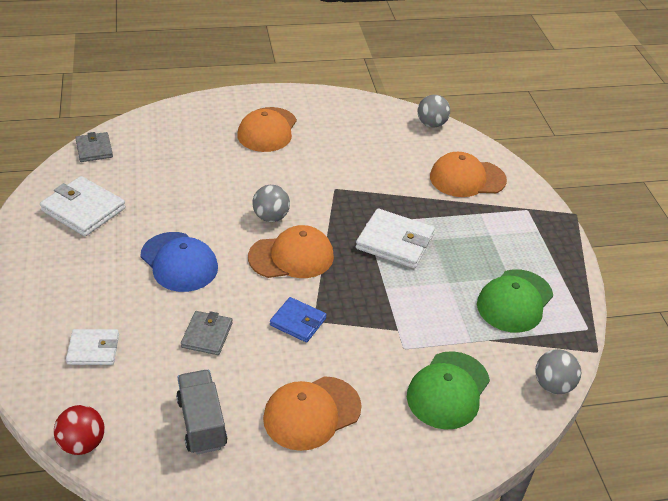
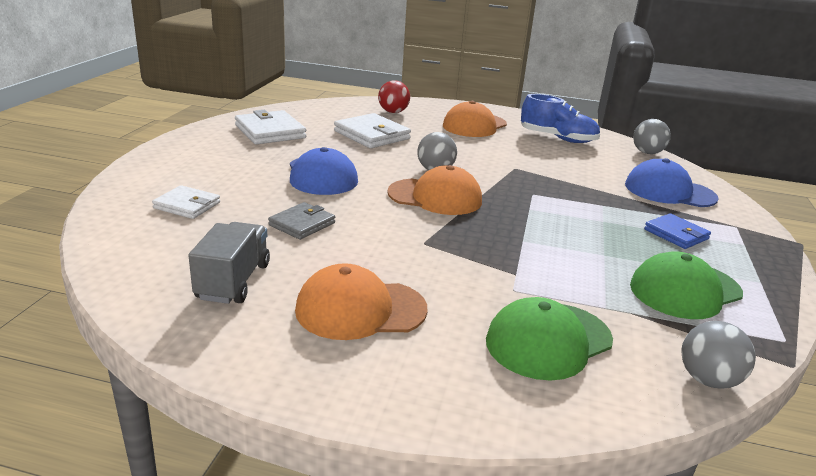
camera: 25 degrees right, 15 degrees down
(82, 443) = (103, 261): red ball -> red ball (393, 112)
(94, 149) = (313, 106): grey wallet -> none
(298, 322) = (404, 239): blue wallet -> blue wallet (676, 234)
(350, 127) = (558, 138): none -> blue shoe
(395, 242) = (557, 213): white wallet -> white wallet (372, 135)
(467, 178) = (669, 191): orange cap -> blue cap

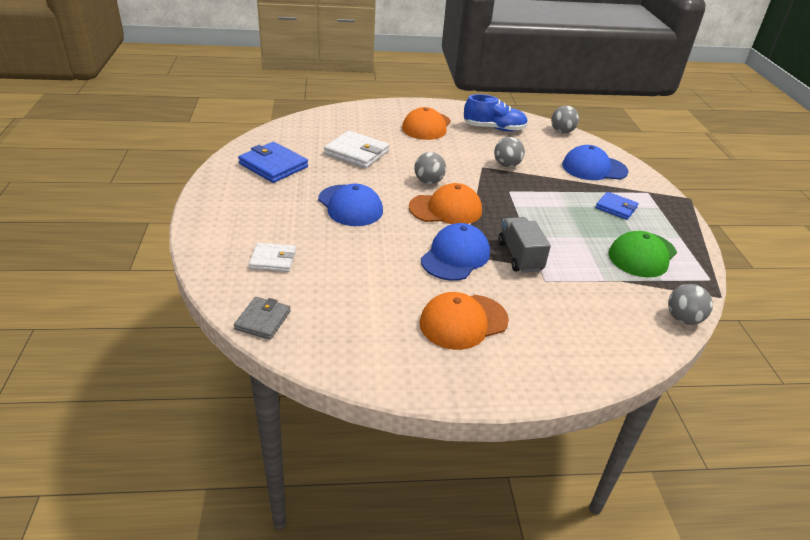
camera: 20 degrees left, 10 degrees up
(233, 281) = (364, 321): grey truck -> grey truck (520, 256)
(270, 131) = (273, 165): white wallet -> blue wallet
(302, 224) = (371, 257): grey wallet -> grey wallet (263, 320)
(393, 112) = (355, 122): red ball -> none
(409, 242) = (455, 256): none -> blue cap
(548, 171) = (506, 165): none -> grey ball
(548, 340) = (586, 315): green cap -> none

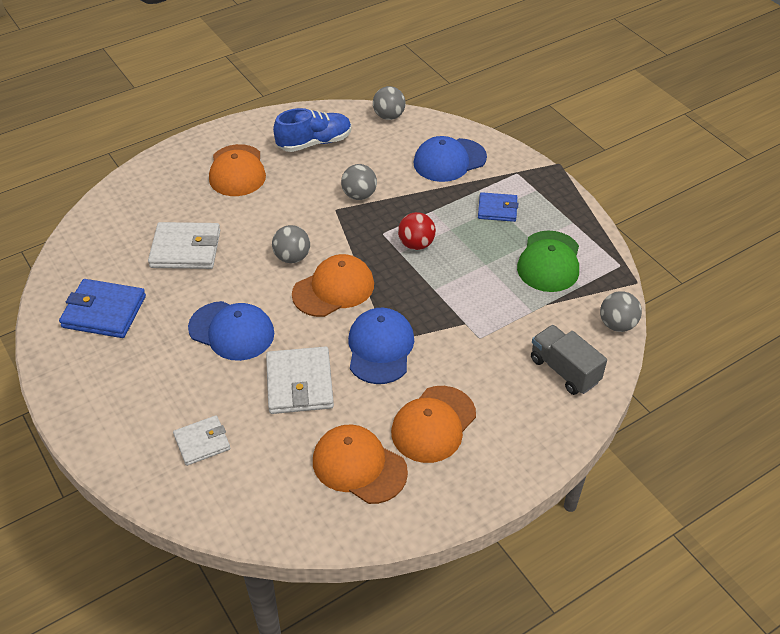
camera: 25 degrees left, 10 degrees up
(263, 320) = (246, 519): grey wallet -> none
(374, 253) = (299, 383): none -> white wallet
(379, 323) = (359, 466): none -> orange cap
(520, 256) = (440, 318): grey truck -> grey truck (564, 370)
(532, 206) = (416, 244): none -> red ball

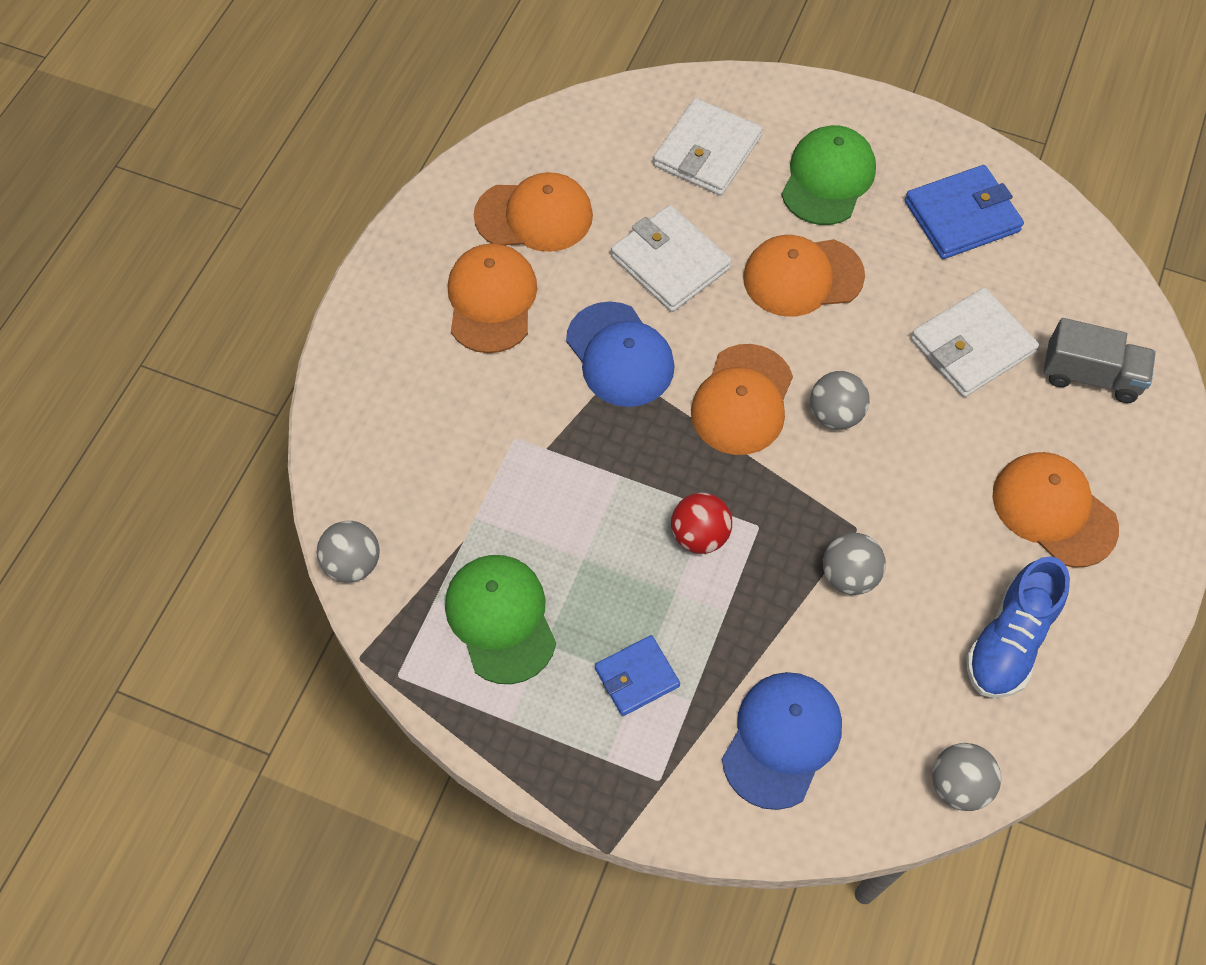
camera: 145 degrees right, 15 degrees up
(149, 378) = (828, 178): none -> green cap
(202, 442) = (707, 151): white wallet -> white wallet, size x1.61
(231, 331) = (802, 277): blue cap -> orange cap
(564, 370) = (385, 453): grey truck -> grey truck (1090, 375)

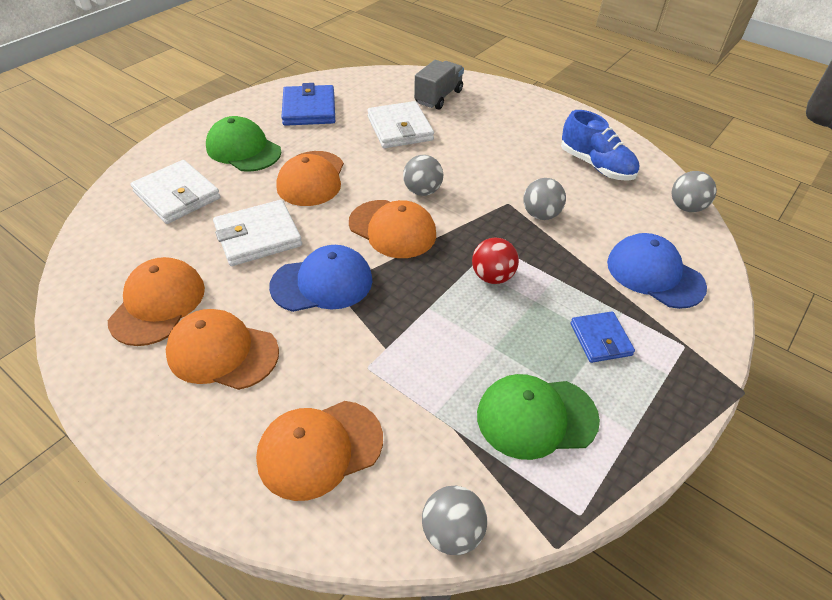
camera: 75 degrees left, 15 degrees down
(1053, 510) = (518, 130): orange cap -> orange cap (319, 449)

